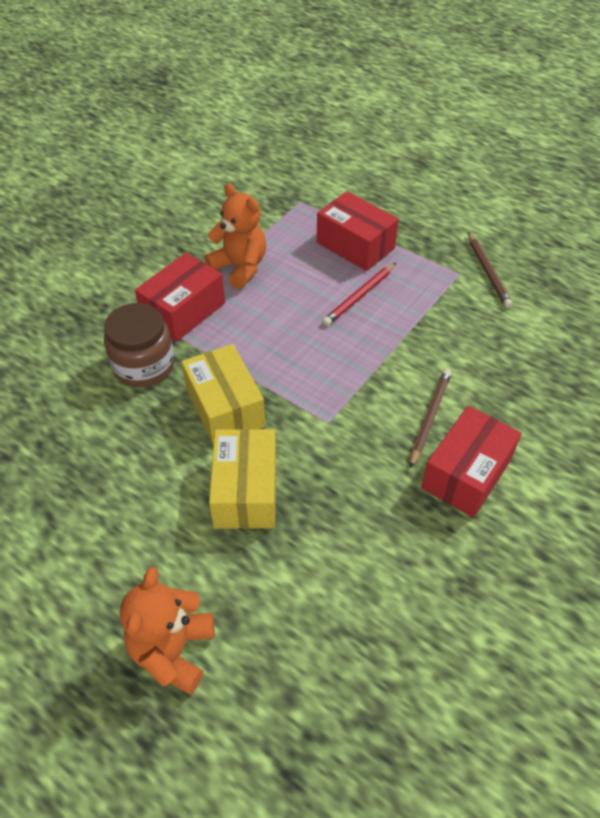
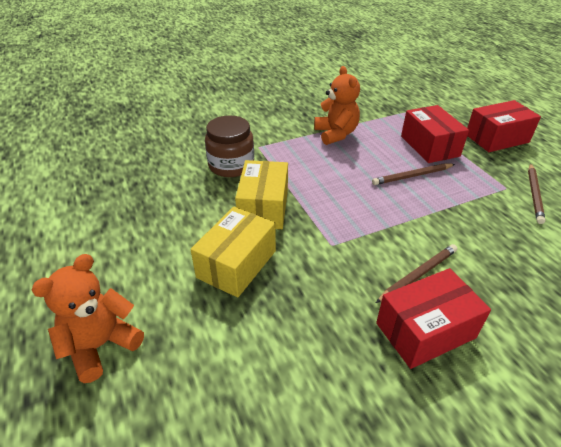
camera: 30 degrees right, 10 degrees down
(183, 311) = (280, 145): red box -> red box (497, 138)
(359, 296) = (412, 176): red pencil -> brown pencil

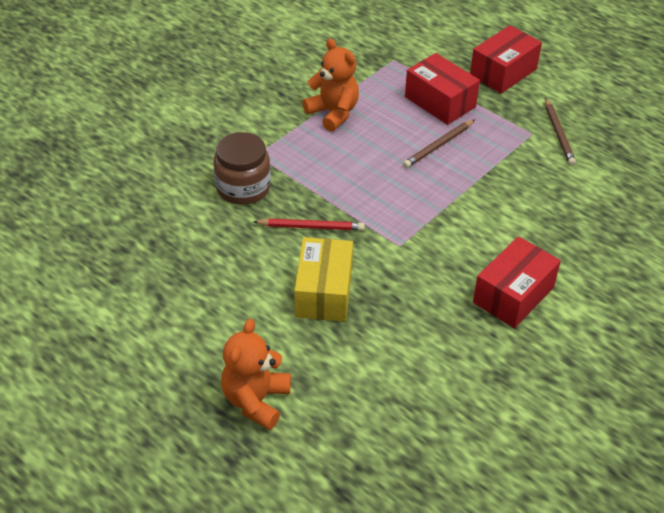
camera: 25 degrees left, 5 degrees up
(263, 207) = (311, 227): yellow box -> red pencil
(418, 275) = (488, 249): brown pencil -> none

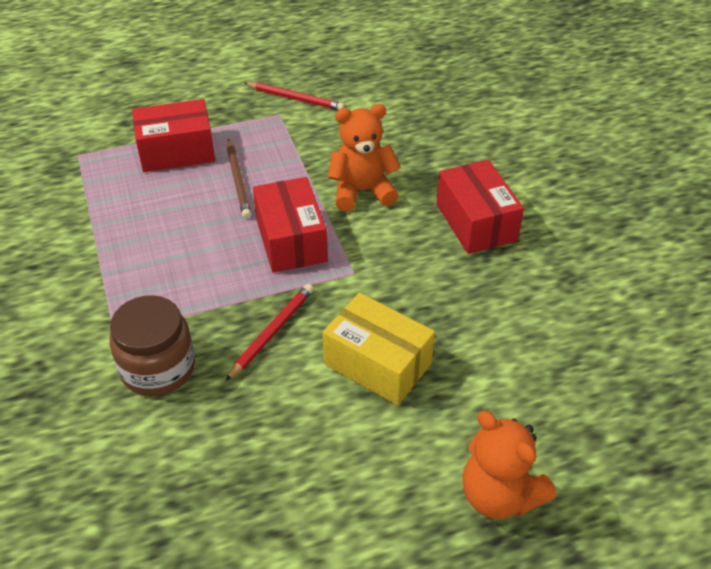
camera: 60 degrees left, 0 degrees up
(333, 113) = (111, 237): orange teddy bear -> orange teddy bear (362, 191)
(503, 72) = (179, 92): red box -> red box (291, 240)
(558, 134) = (295, 99): brown pencil -> red pencil

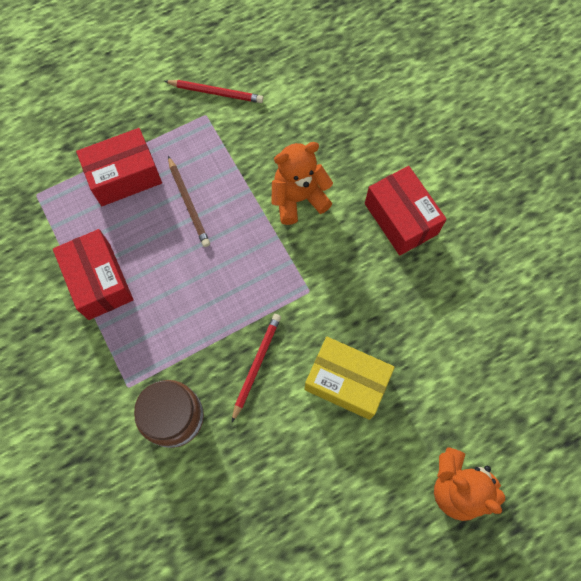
camera: 10 degrees left, 25 degrees up
(291, 240) = (250, 264): red box -> red box (99, 281)

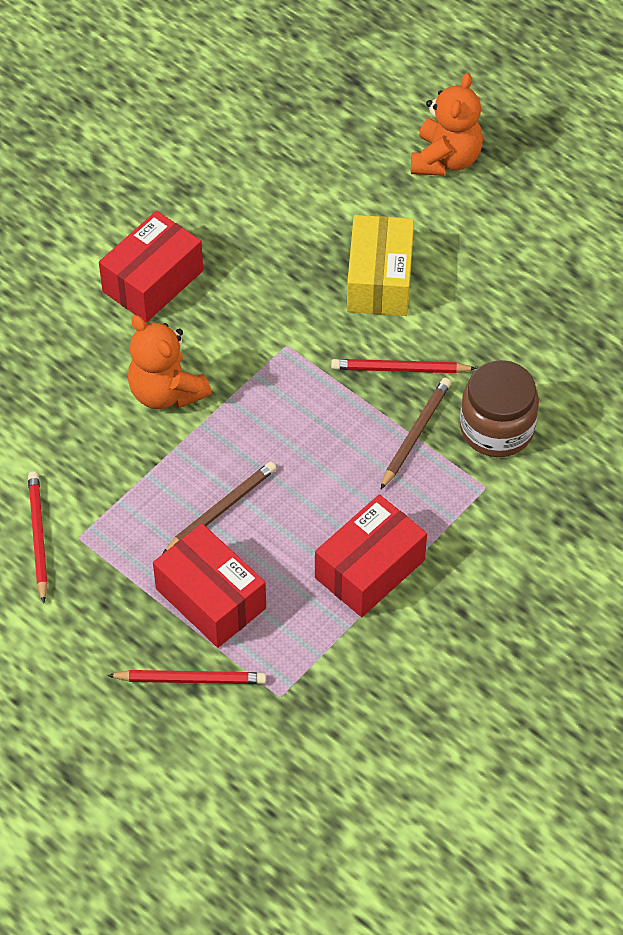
camera: 110 degrees left, 15 degrees down
(73, 147) = (190, 679): none -> red pencil
(194, 354) = (415, 434): none -> brown pencil

